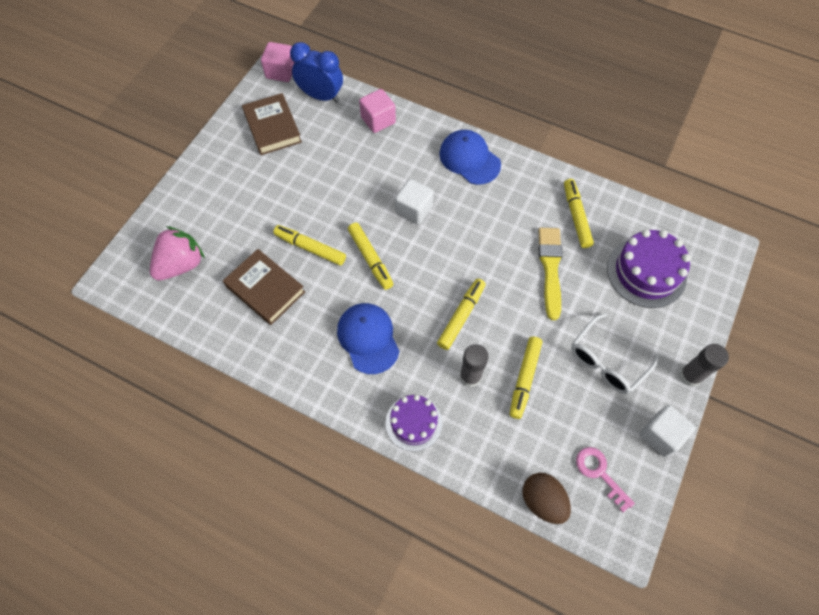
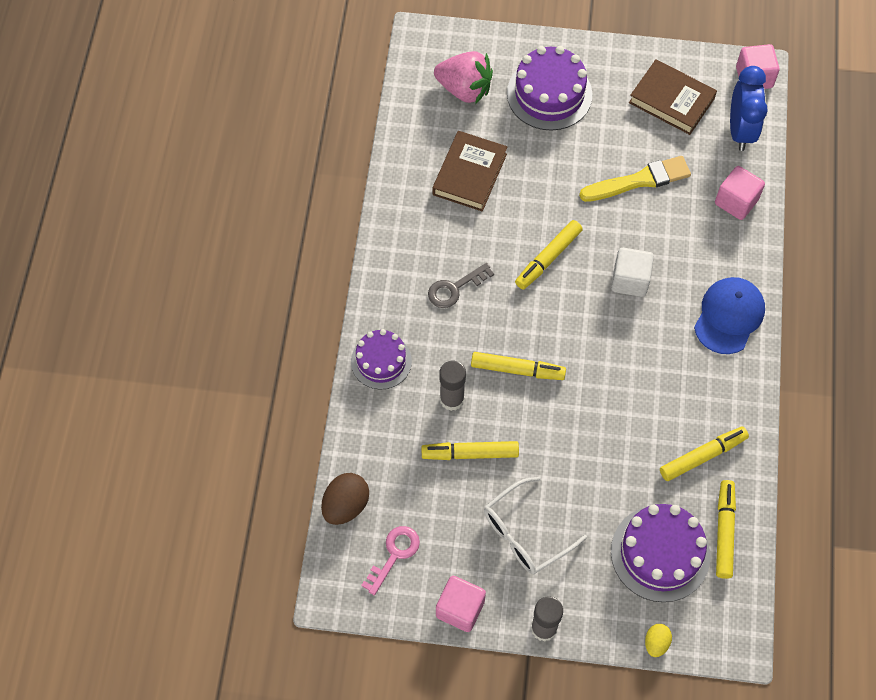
camera: 70 degrees right, 0 degrees up
(221, 205) = (549, 94): none -> purple cake
(272, 127) = (671, 100): brown book -> brown book turned 75 degrees clockwise
(310, 248) = (535, 196): yellow marker -> yellow marker (724, 531)
(368, 338) = (454, 288): blue cap -> grey key
(550, 268) = (617, 445): yellow brush -> yellow brush (639, 180)
(607, 361) = (525, 533): white glasses -> white glasses turned 60 degrees counterclockwise
(660, 435) = (460, 609): white cube -> pink cube
(717, 301) = (656, 643): none -> yellow egg

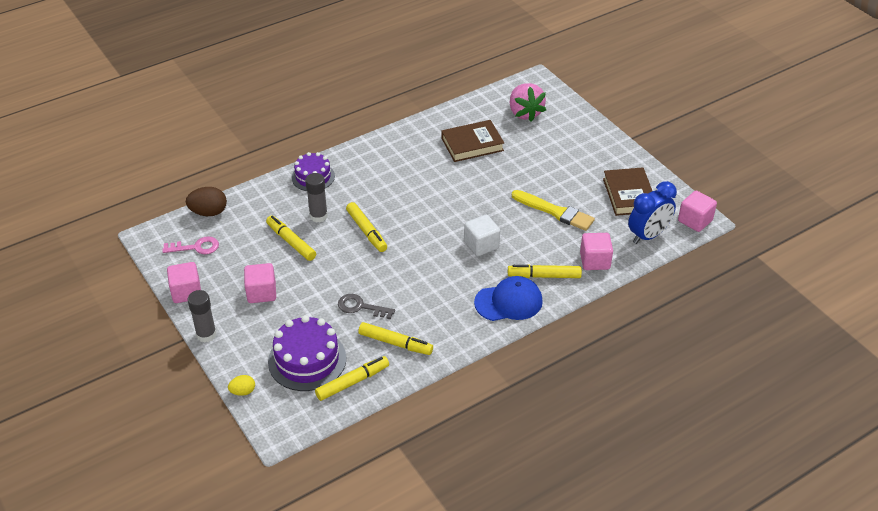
camera: 50 degrees right, 20 degrees down
(454, 288) = (391, 179): grey key -> grey key (360, 307)
(525, 533) = (261, 293): white glasses -> pink cube
(548, 258) = (455, 204): yellow marker -> yellow marker (544, 276)
(549, 94) = (565, 145): purple cake -> none

